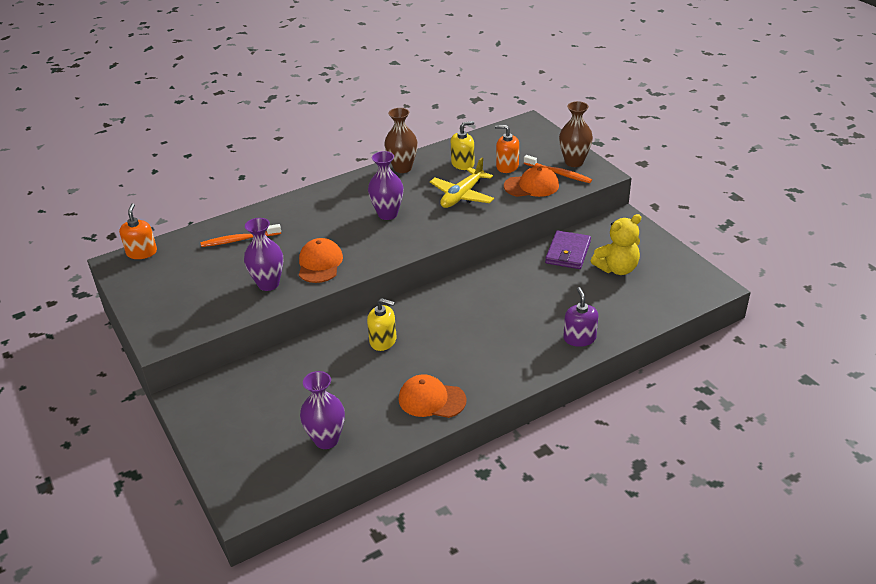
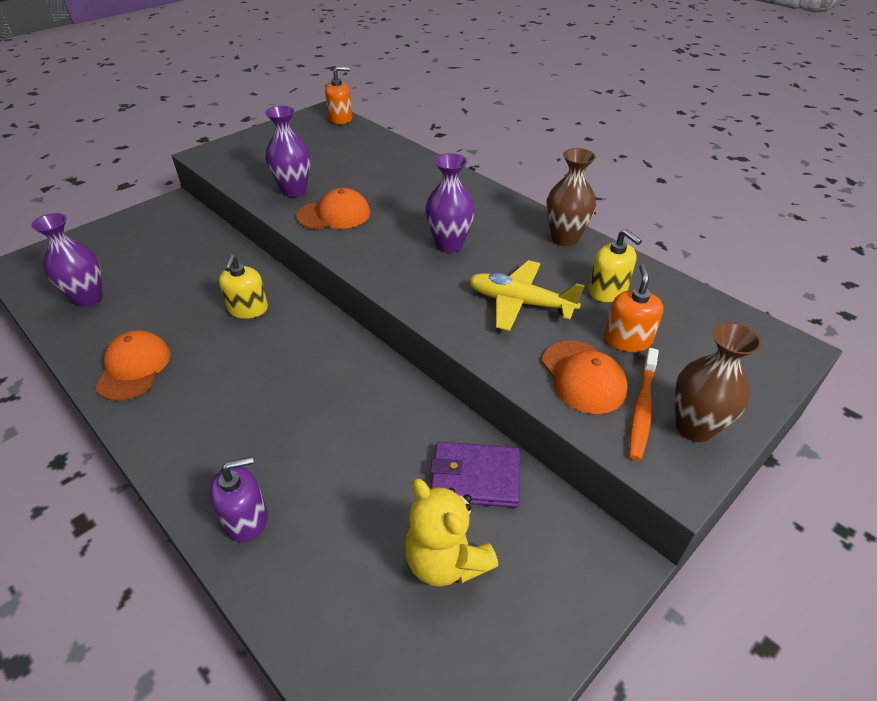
camera: 75 degrees right, 5 degrees up
(239, 240) = (370, 160): orange toothbrush -> none

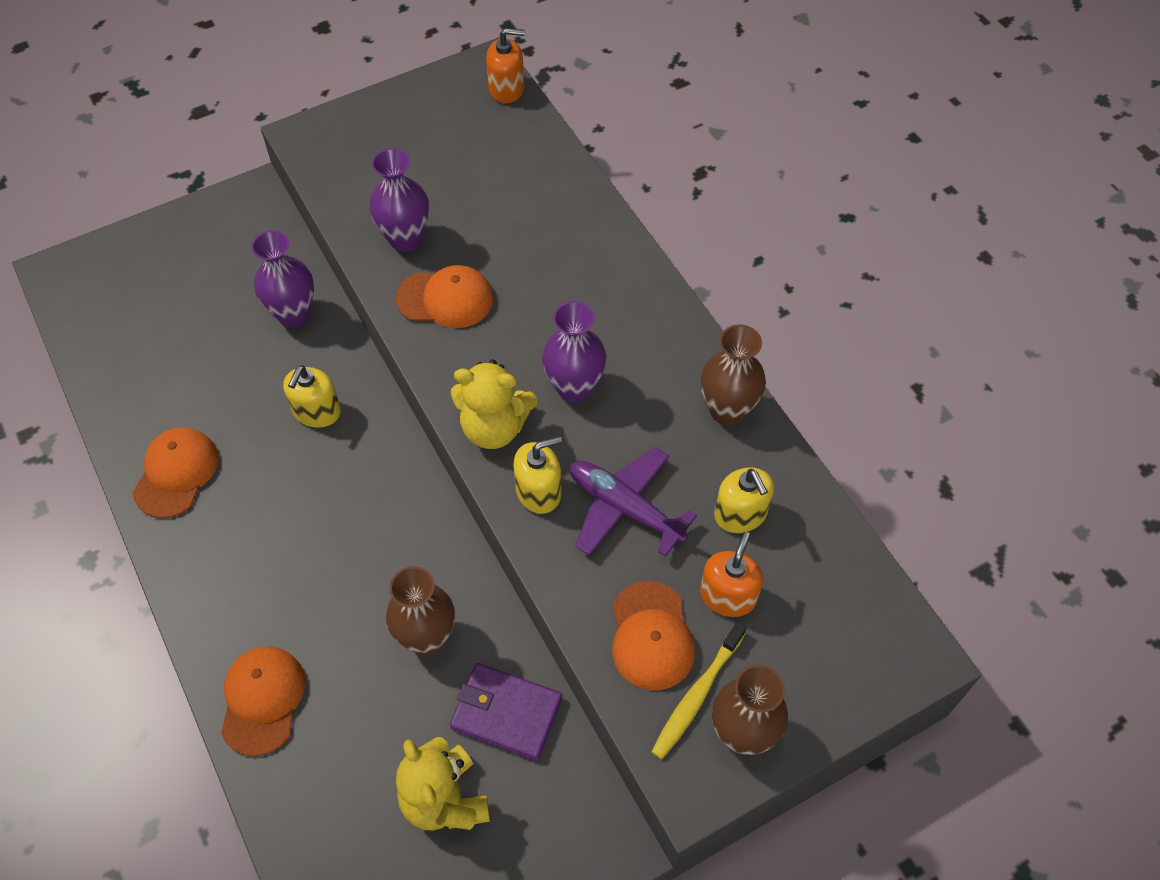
camera: 15 degrees right, 15 degrees up
(88, 298) = (136, 350): purple vase -> purple vase (294, 314)
(246, 518) = (262, 700): purple soap dispenser -> orange cap
(385, 437) = (427, 637): none -> brown vase
(398, 275) = (494, 427): none -> yellow teddy bear
(449, 305) = (538, 491): none -> yellow soap dispenser
(520, 303) = (625, 508): yellow plane -> purple plane
(642, 409) = (696, 695): orange toothbrush -> yellow toothbrush

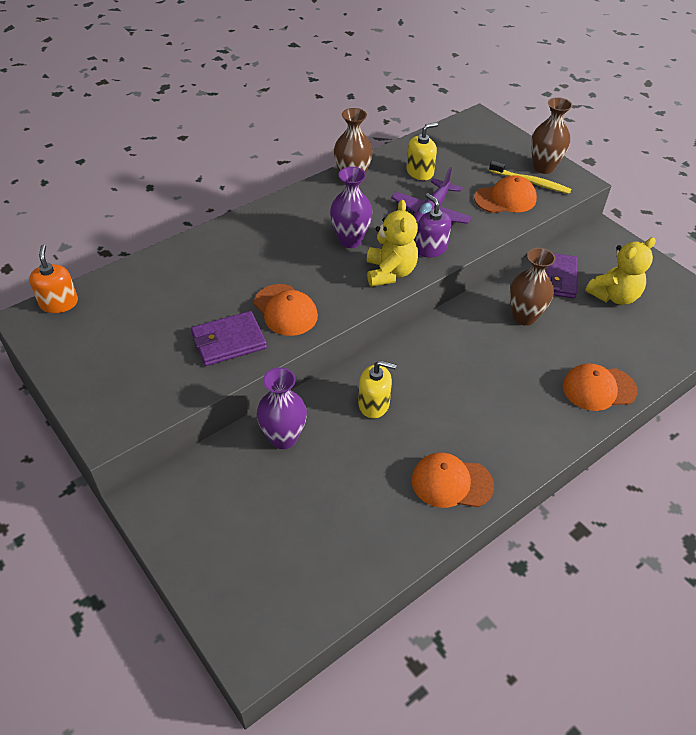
camera: 100 degrees left, 10 degrees down
(405, 239) = (228, 341): purple vase -> purple wallet
(445, 299) = (285, 310): orange cap -> orange cap turned 150 degrees clockwise
(538, 491) = (431, 248): yellow soap dispenser -> purple soap dispenser
(728, 596) = (471, 174): orange soap dispenser -> none

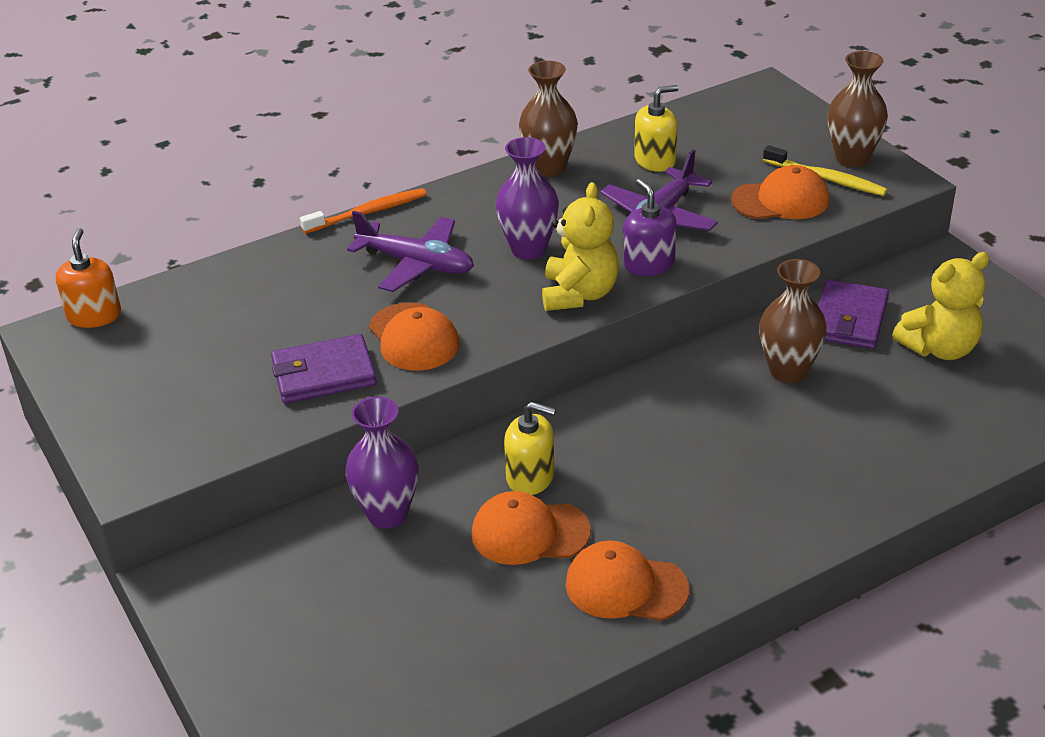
camera: 10 degrees right, 10 degrees down
(237, 216) = (368, 212): none -> orange toothbrush
(277, 254) = (416, 264): none -> purple plane
(598, 388) = (884, 474): orange cap -> orange cap (529, 533)

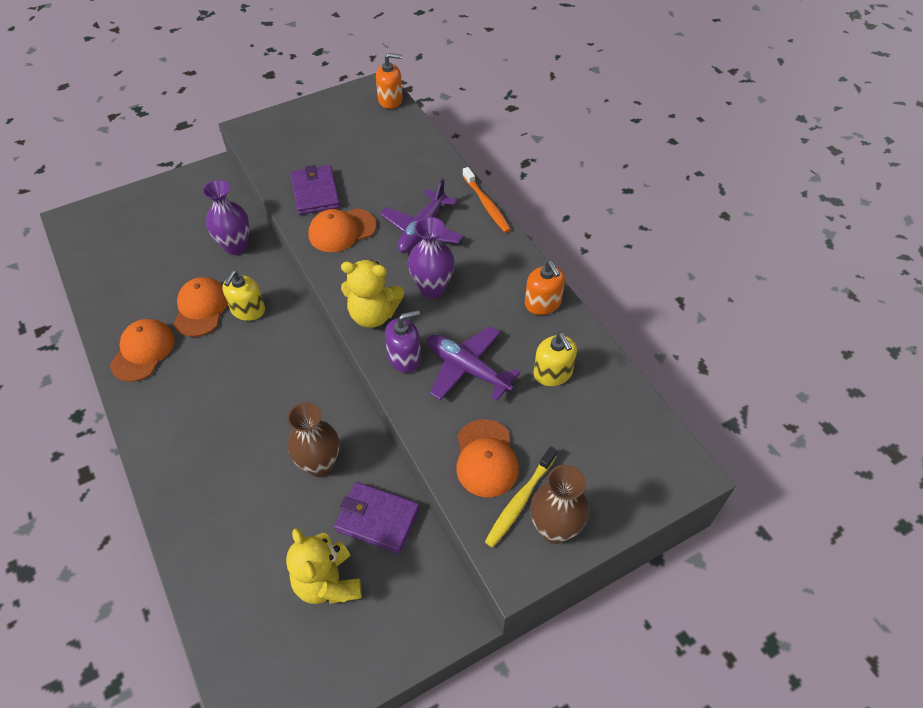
camera: 90 degrees right, 15 degrees up
(549, 168) = (543, 303): brown vase -> orange soap dispenser

